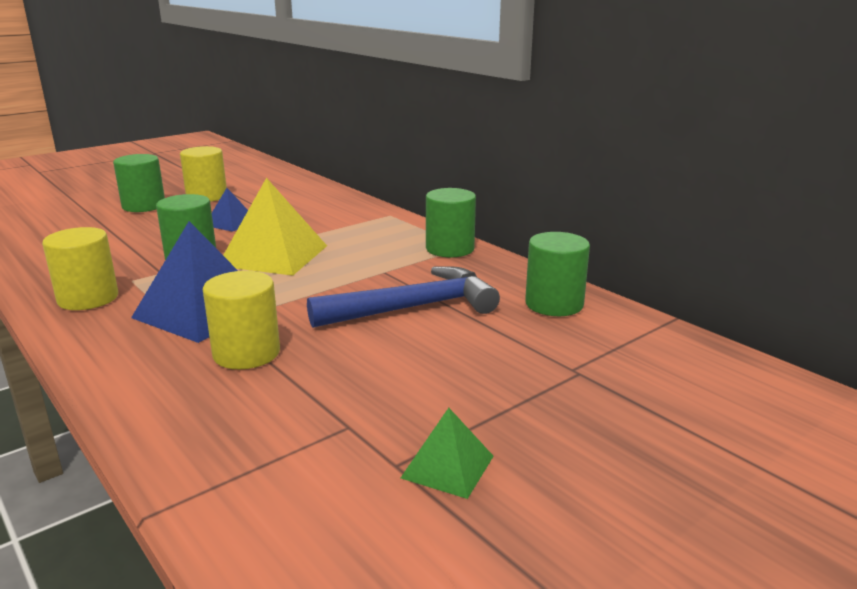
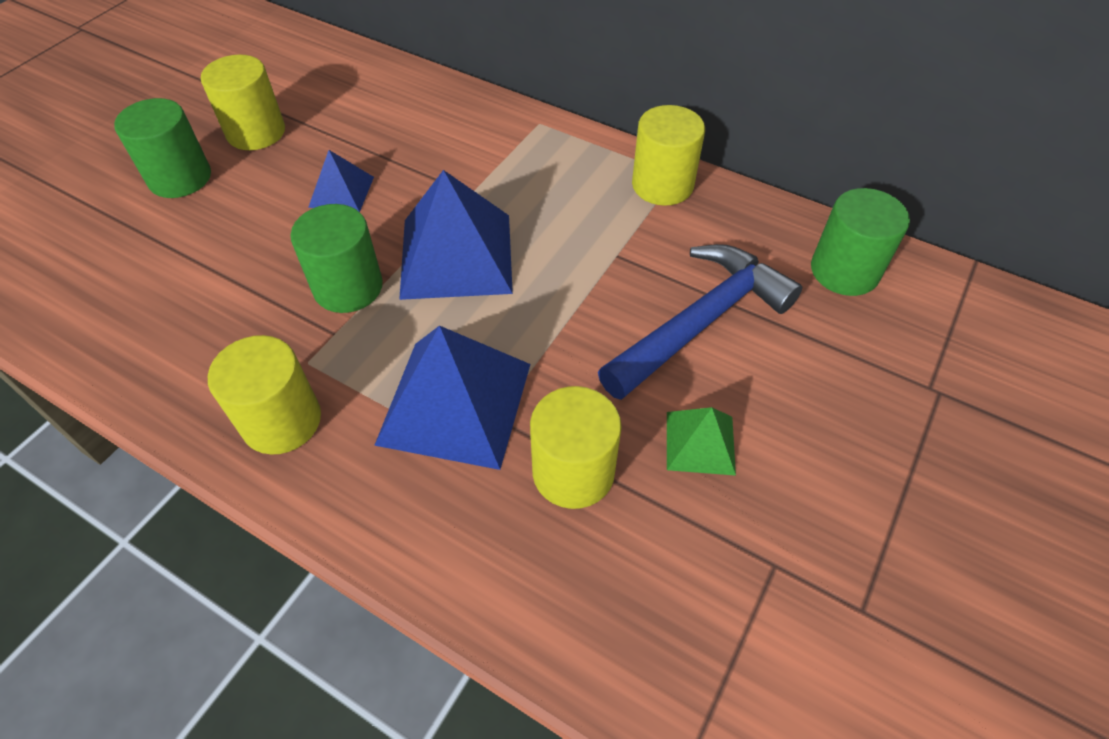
camera: 20 degrees left, 30 degrees up
(273, 255) = (456, 255): yellow pyramid -> blue pyramid
(447, 467) = (913, 595): green pyramid -> green pyramid (700, 443)
(450, 249) = (662, 185): green cylinder -> yellow cylinder

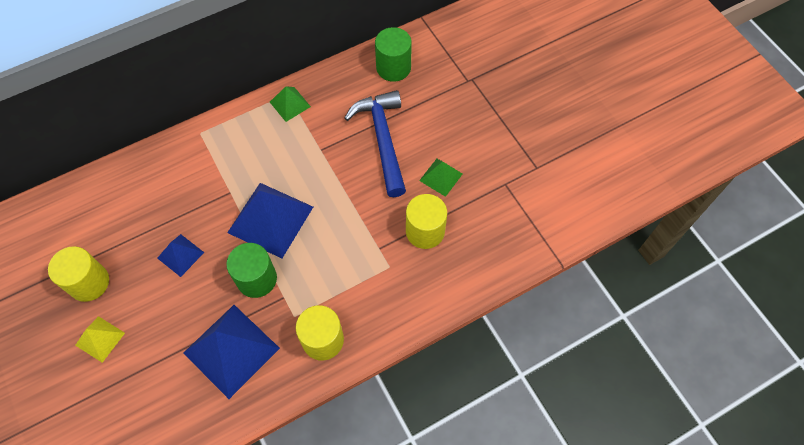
camera: 60 degrees left, 10 degrees up
(180, 178) = (100, 339): green cylinder -> yellow pyramid
(455, 403) = (361, 261): blue pyramid -> blue pyramid (231, 350)
(662, 185) = (290, 104): yellow cylinder -> green pyramid

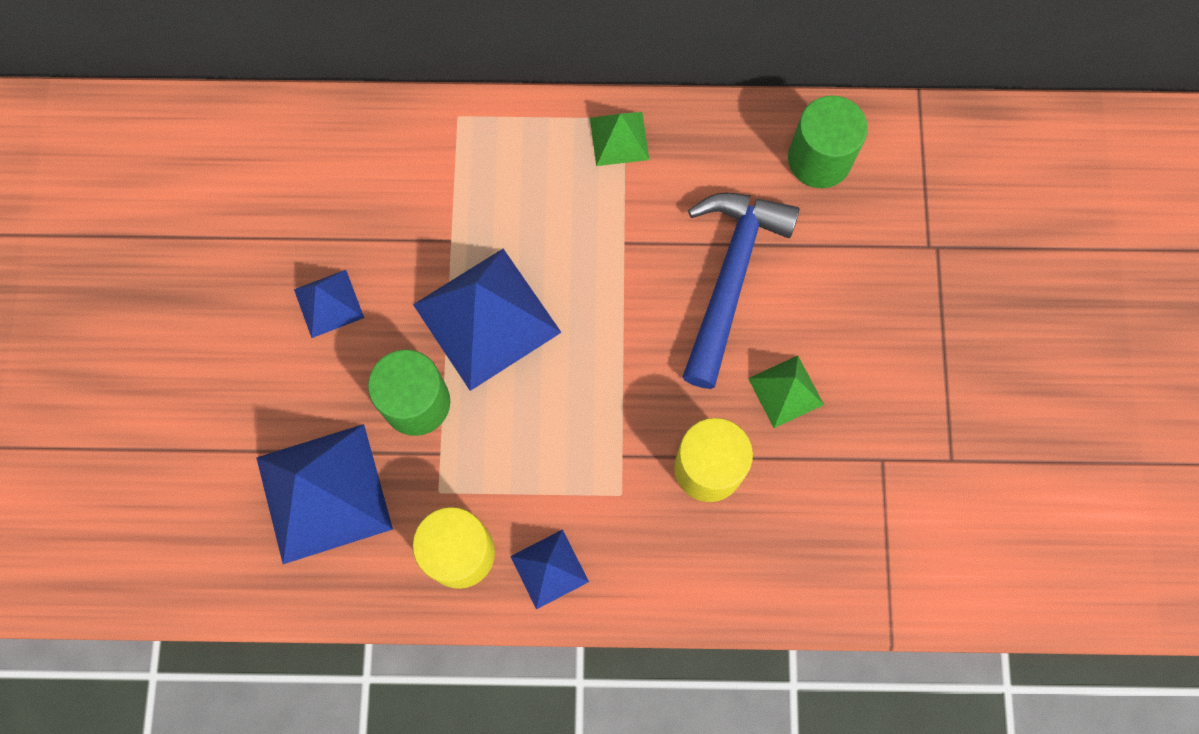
camera: 30 degrees right, 10 degrees up
(89, 282) = (183, 275): yellow cylinder -> none
(100, 339) = (156, 371): yellow pyramid -> none
(374, 322) = (549, 568): none -> blue pyramid

